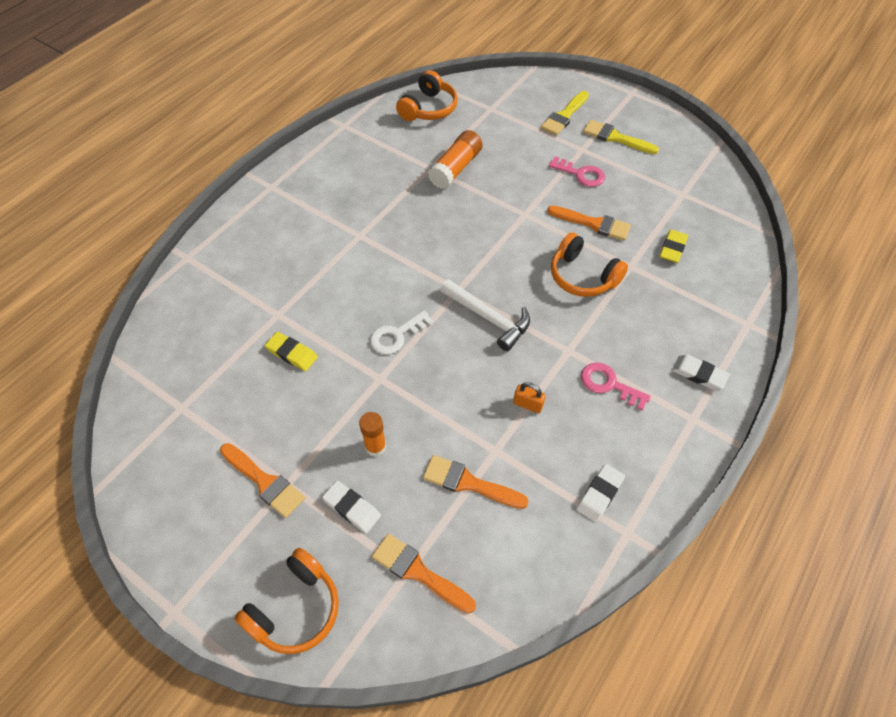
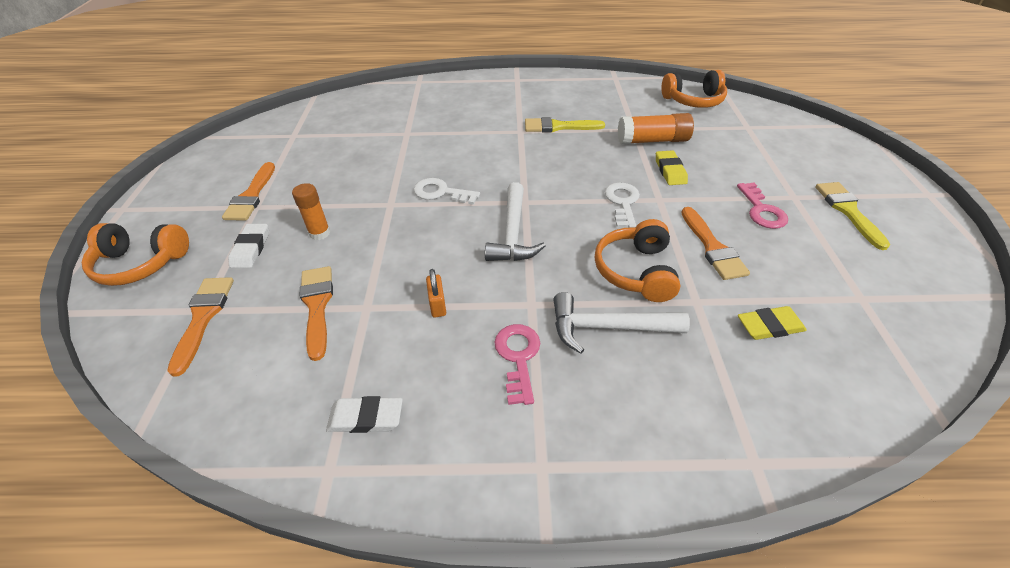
camera: 55 degrees right, 10 degrees down
(292, 353) = (377, 154): yellow eraser -> yellow eraser (670, 171)
(511, 236) = (622, 203): none -> white key
(564, 116) = (814, 167): yellow brush -> yellow brush (558, 127)
(618, 323) = (607, 328): none -> white hammer
(699, 374) = (615, 441): white eraser -> none

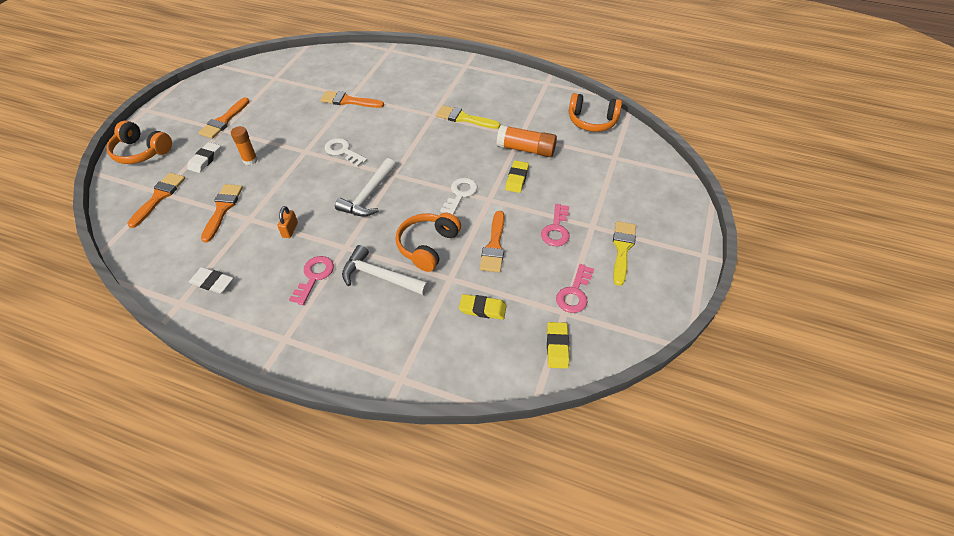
camera: 20 degrees right, 5 degrees up
(407, 139) = (348, 101): none -> orange brush
(850, 272) = (574, 293): none -> pink key
(897, 343) = (557, 347): none -> yellow eraser

